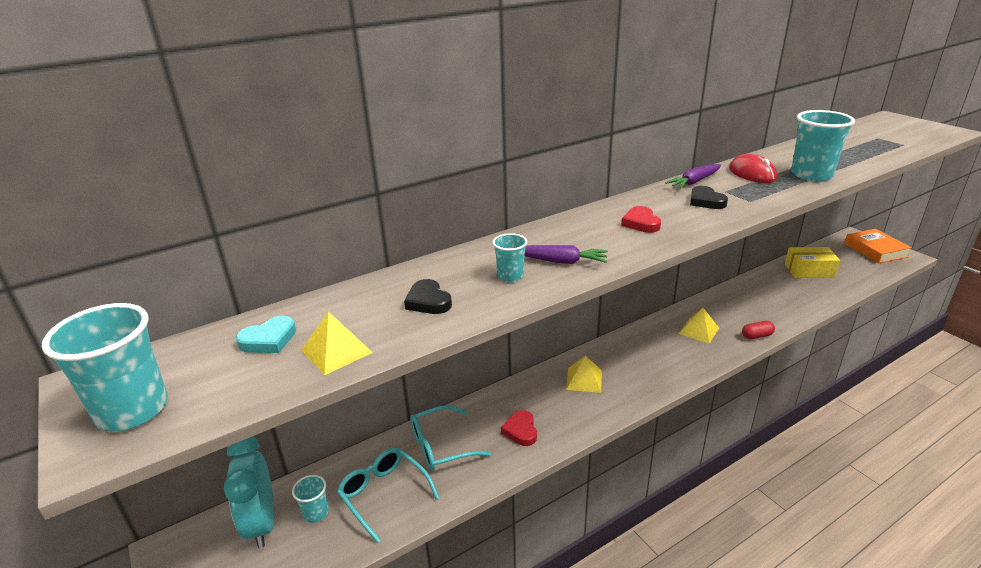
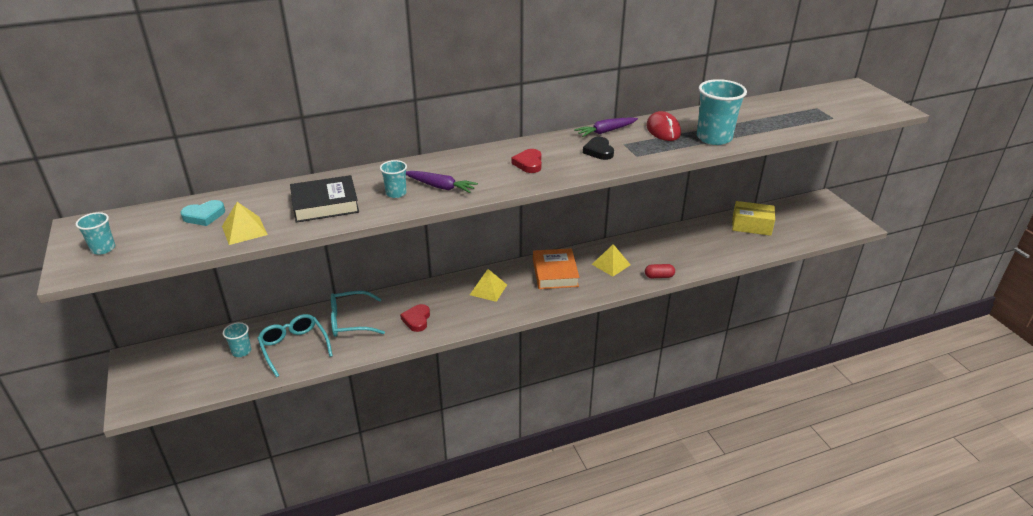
camera: 10 degrees right, 5 degrees up
(132, 410) = (103, 248): turquoise cup -> turquoise cup, size x0.52
(261, 523) = (202, 351): turquoise clock -> none
(428, 301) = (325, 204): black heart -> black book
(875, 250) = (832, 215): orange book -> orange book (555, 273)

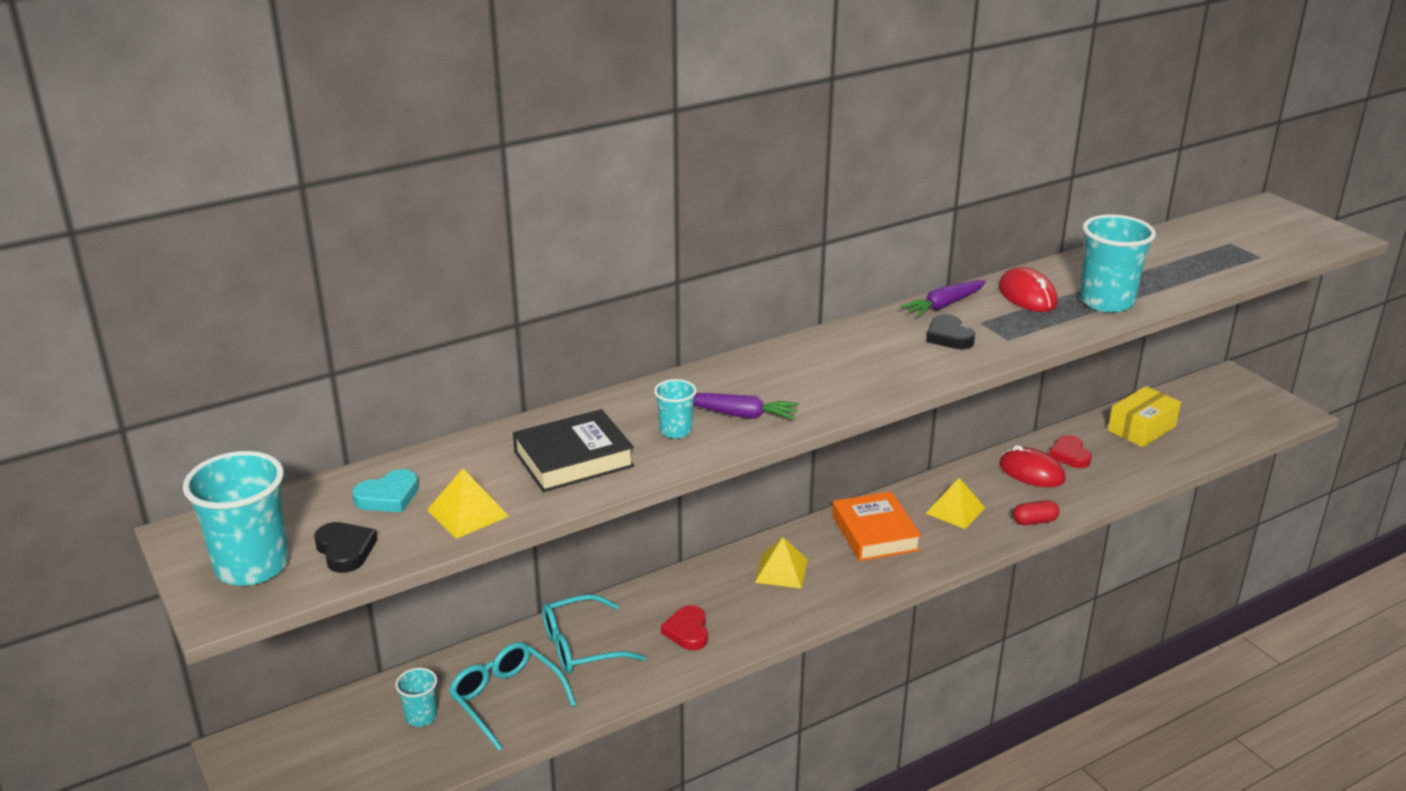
camera: 10 degrees left, 5 degrees down
(103, 248) = (252, 566): turquoise cup -> turquoise cup, size x1.94
(161, 245) = (345, 550): none -> black heart
(529, 163) = (854, 365): red heart -> red heart (1070, 455)
(669, 246) = (1031, 472): none -> red mouse
(751, 226) = (1141, 428): yellow box -> yellow box turned 45 degrees counterclockwise

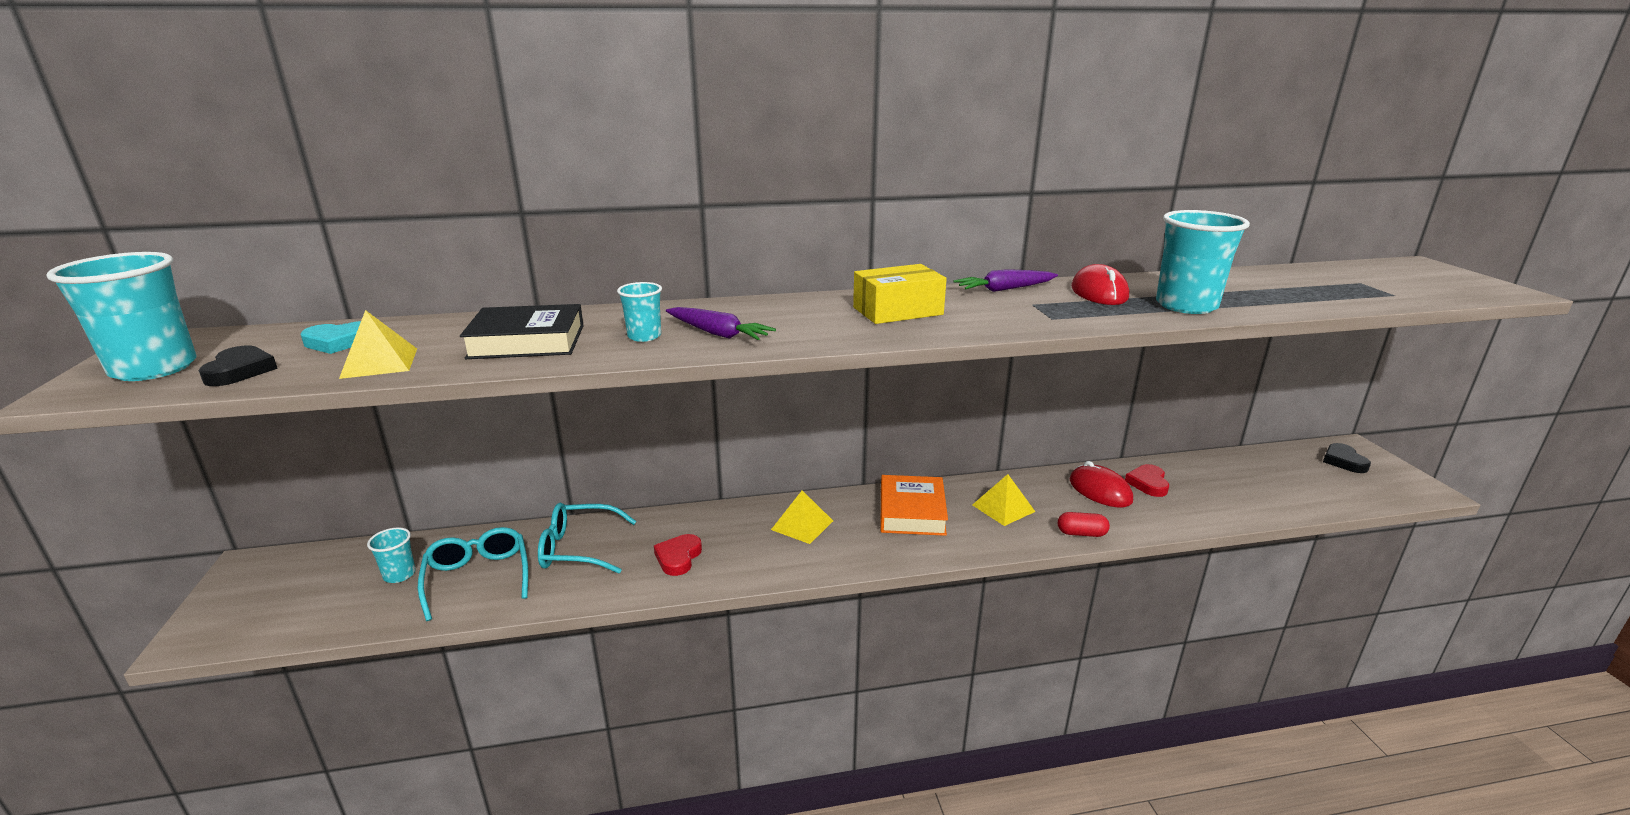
camera: 20 degrees right, 5 degrees down
(949, 337) = (989, 309): black heart -> black heart (1343, 461)
(1141, 428) = (1237, 474): yellow box -> yellow box (897, 311)

